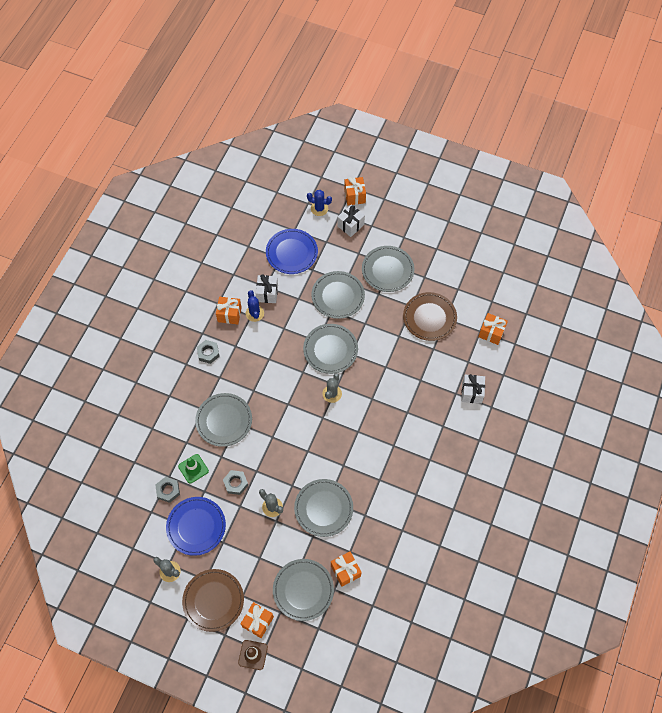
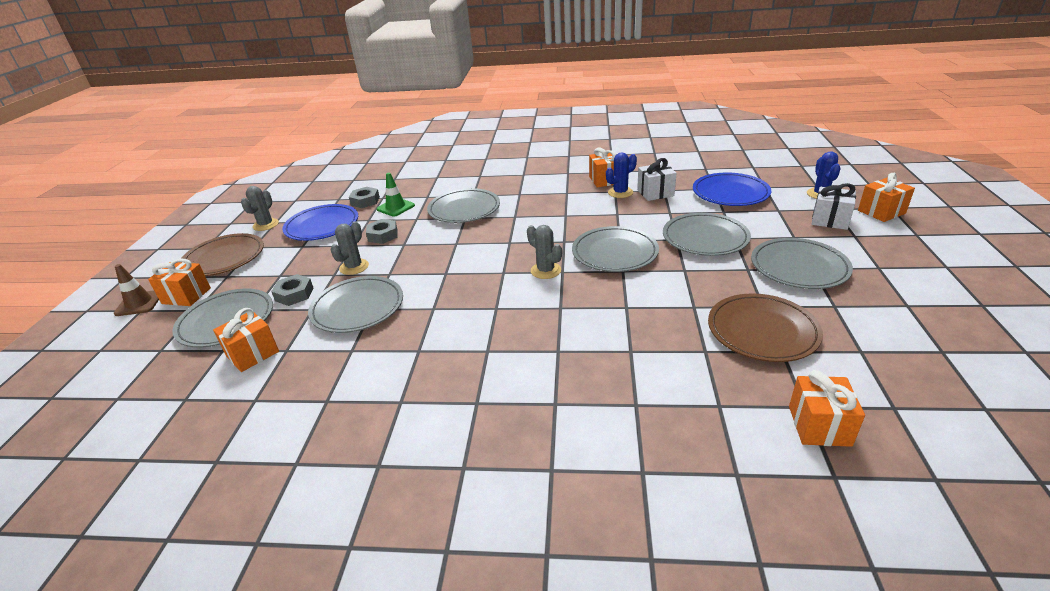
camera: 75 degrees right, 30 degrees down
(208, 353) = (545, 181): grey nut -> grey nut (294, 294)
(332, 394) = (545, 270): grey cactus -> grey cactus turned 45 degrees clockwise
(471, 392) = (654, 429): white gift -> none

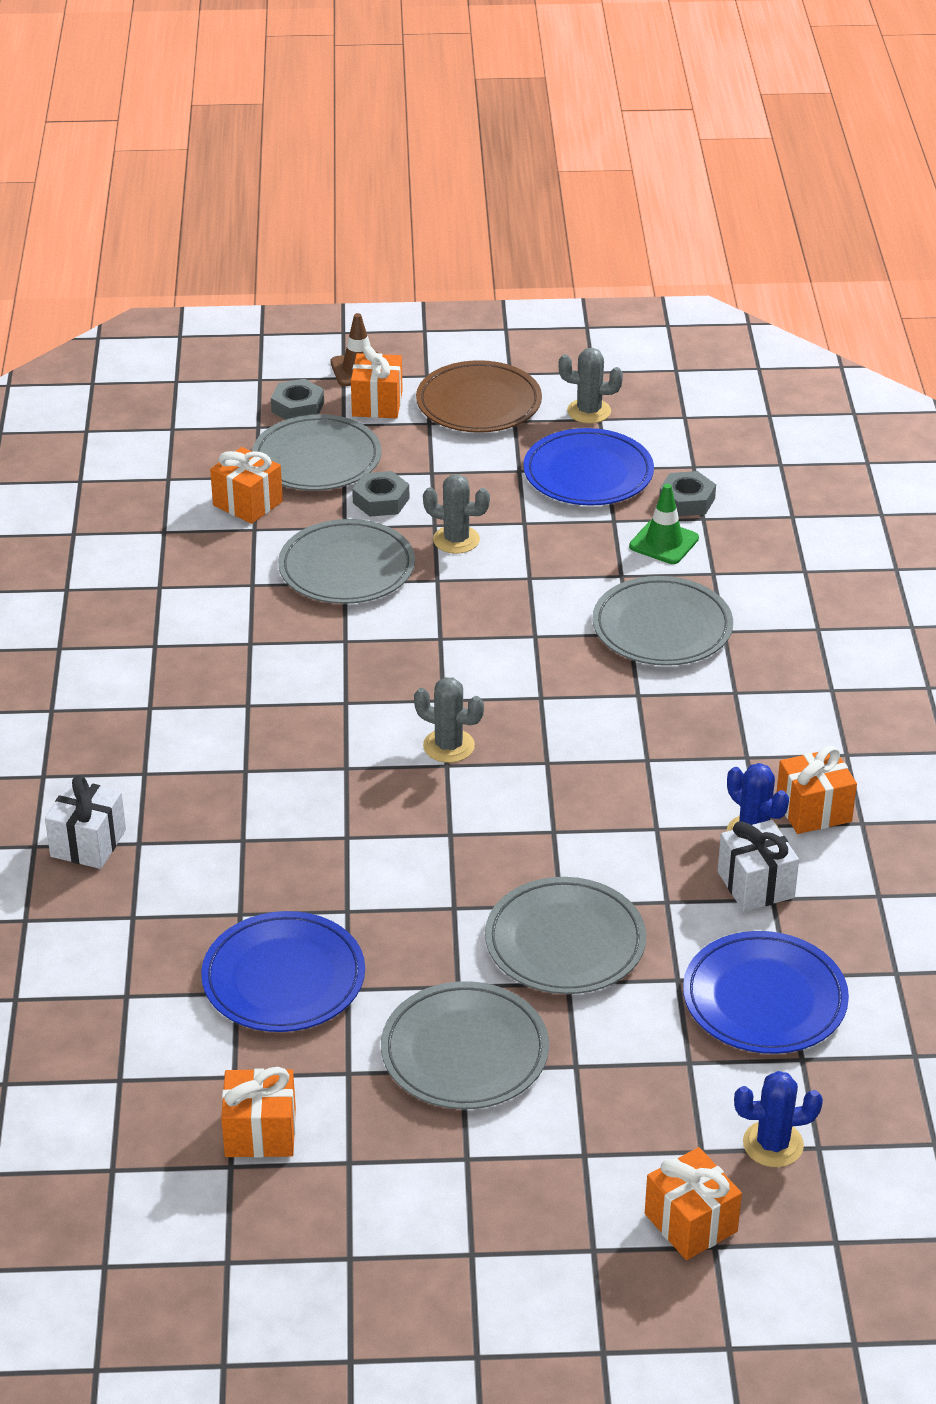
camera: 80 degrees right, 5 degrees up
(383, 235) = (558, 548): grey nut -> grey nut (297, 407)
(545, 270) = (449, 746): grey cactus -> grey cactus turned 75 degrees clockwise
(614, 253) = (508, 825): grey plate -> none
(762, 331) = (283, 978): brown plate -> blue plate
(819, 426) = (92, 1001): orange gift -> orange gift (260, 1132)
(830, 220) = (647, 1132): white gift -> white gift (88, 843)

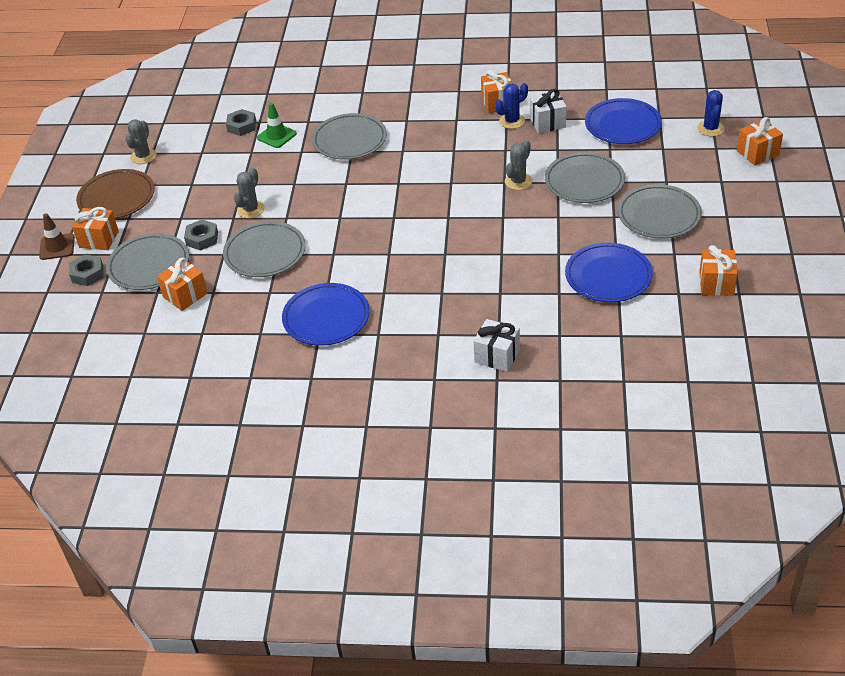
camera: 80 degrees left, 5 degrees up
(449, 746) = (433, 216): grey cactus -> grey cactus (518, 181)
(588, 474) = (204, 159): blue plate -> blue plate (326, 318)

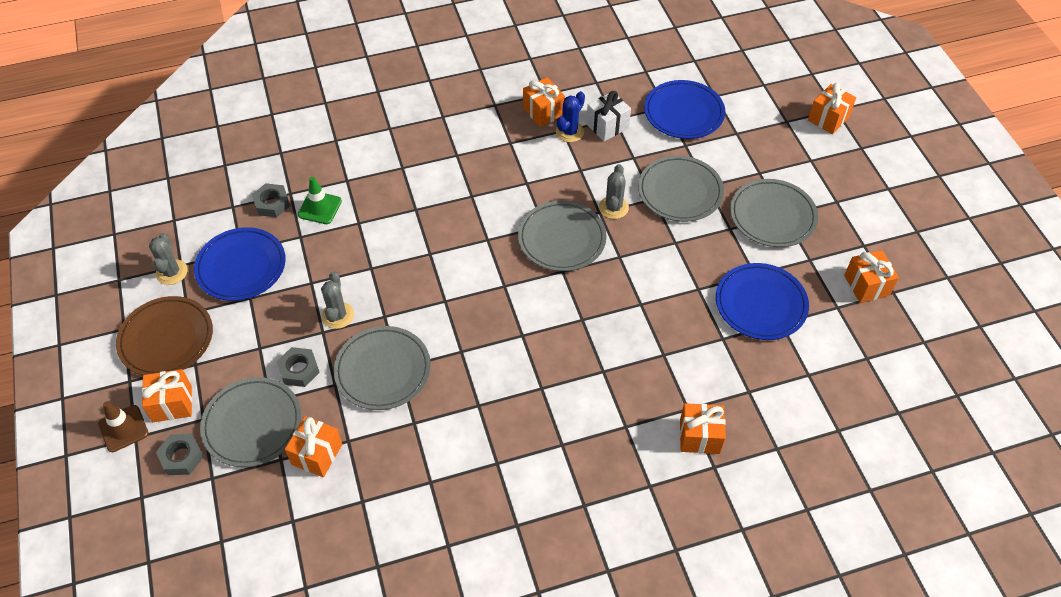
camera: 25 degrees left, 10 degrees up
(326, 318) = (494, 439): blue plate -> blue plate (241, 267)
(349, 140) = (406, 195): grey plate -> grey plate (562, 239)
(497, 356) = (699, 436): white gift -> orange gift
(710, 128) = (770, 99): blue cactus -> none

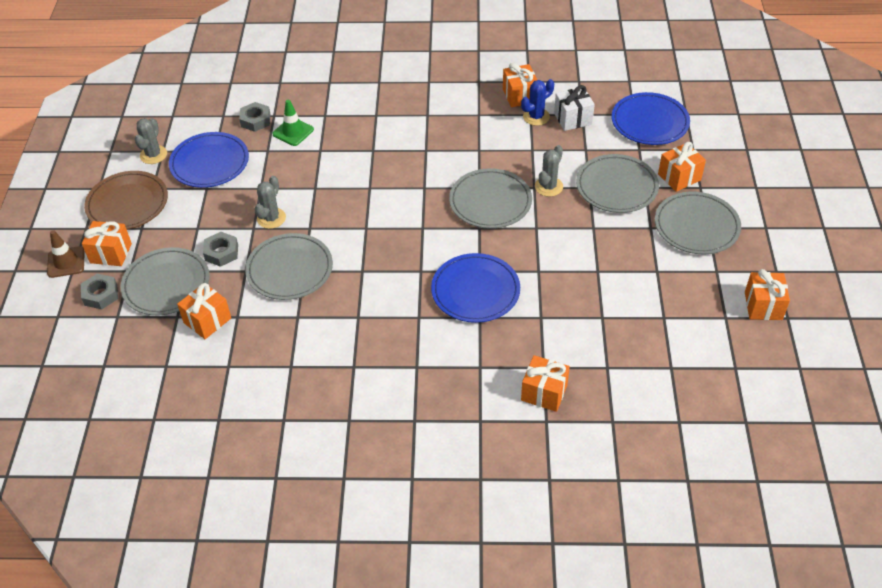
camera: 20 degrees right, 5 degrees down
(760, 304) = (651, 297): blue plate -> blue plate (475, 291)
(828, 119) = (789, 155): orange gift -> orange gift (679, 177)

